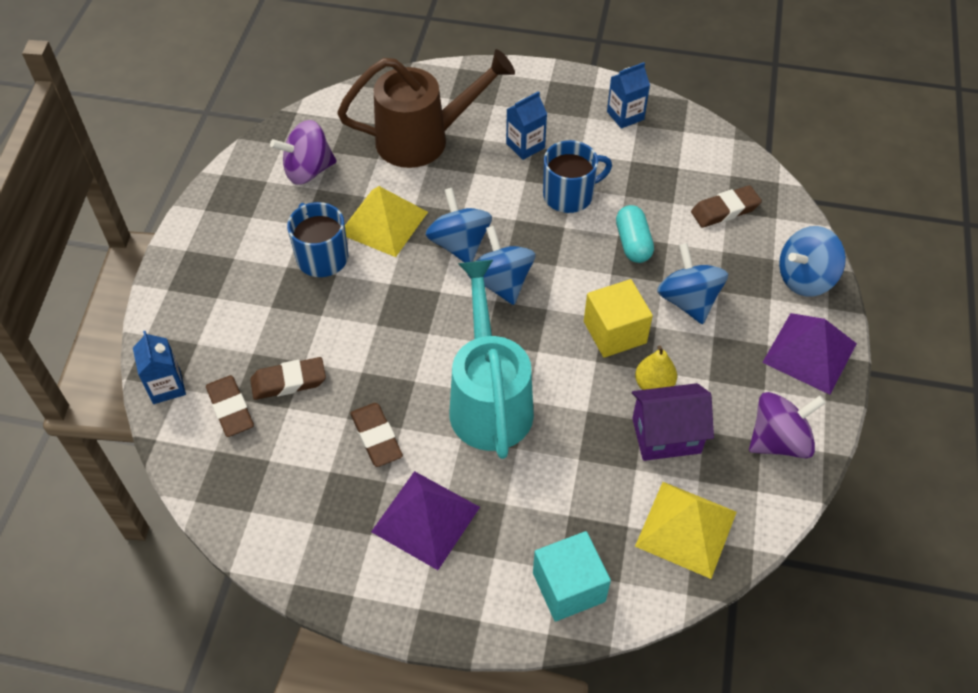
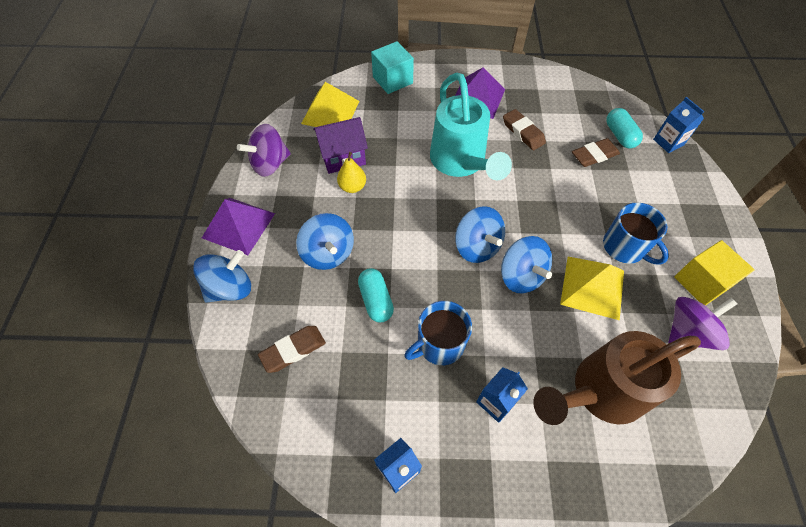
camera: 170 degrees right, 5 degrees up
(230, 409) = (620, 135): brown eraser -> turquoise capsule
(614, 332) = (383, 220): yellow cube -> yellow cube (701, 282)

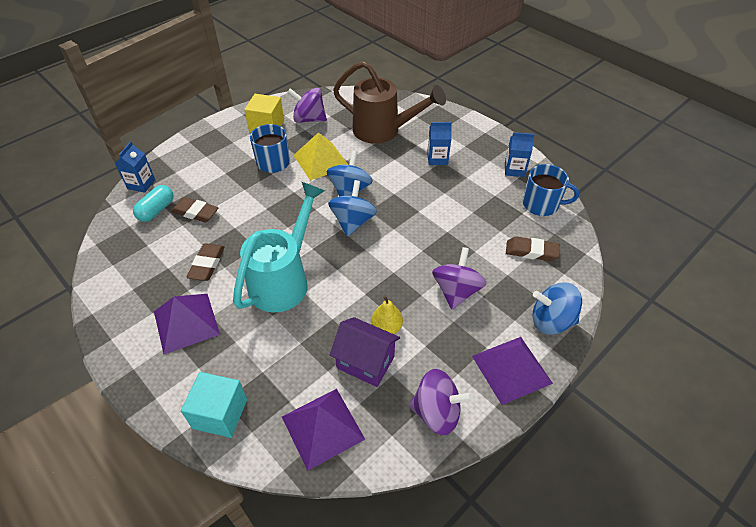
camera: 135 degrees left, 10 degrees down
(328, 253) = (456, 291): blue spinning top -> purple spinning top
(330, 112) = (322, 428): yellow pyramid -> purple pyramid
(376, 300) = (452, 240): turquoise capsule -> none
(439, 344) = (438, 196): blue mug -> blue mug (541, 204)

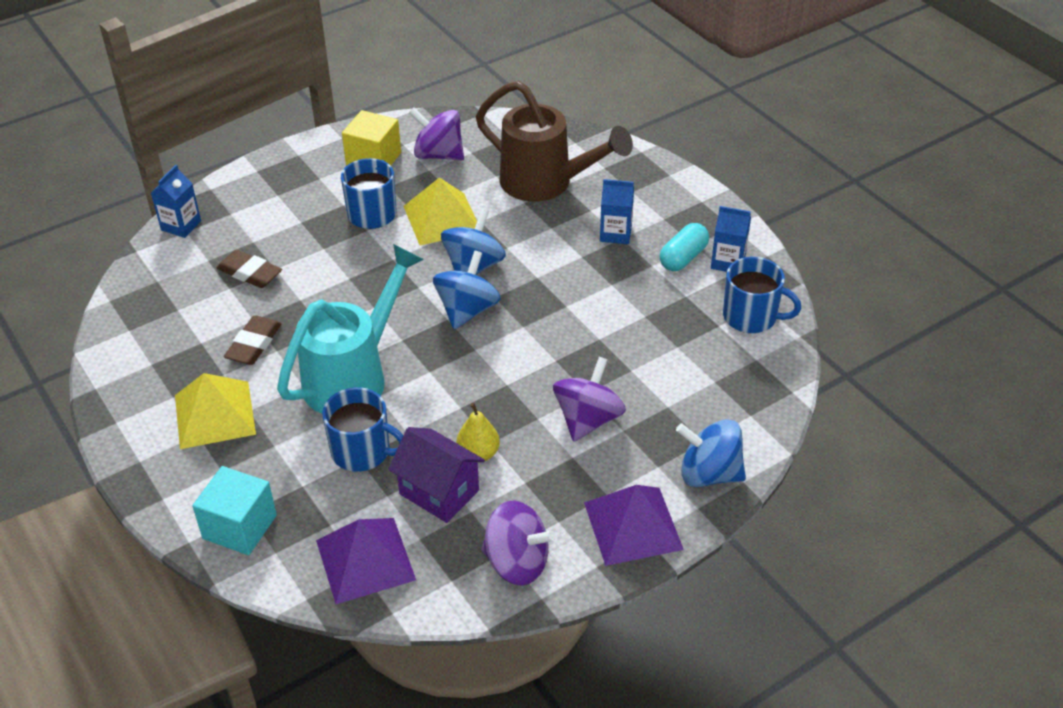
camera: 10 degrees right, 5 degrees down
(156, 210) = (197, 264): turquoise capsule -> turquoise capsule (683, 258)
(186, 322) = (214, 414): purple pyramid -> yellow pyramid
(302, 337) = (362, 451): none -> blue mug
(531, 251) = (713, 380): brown eraser -> none

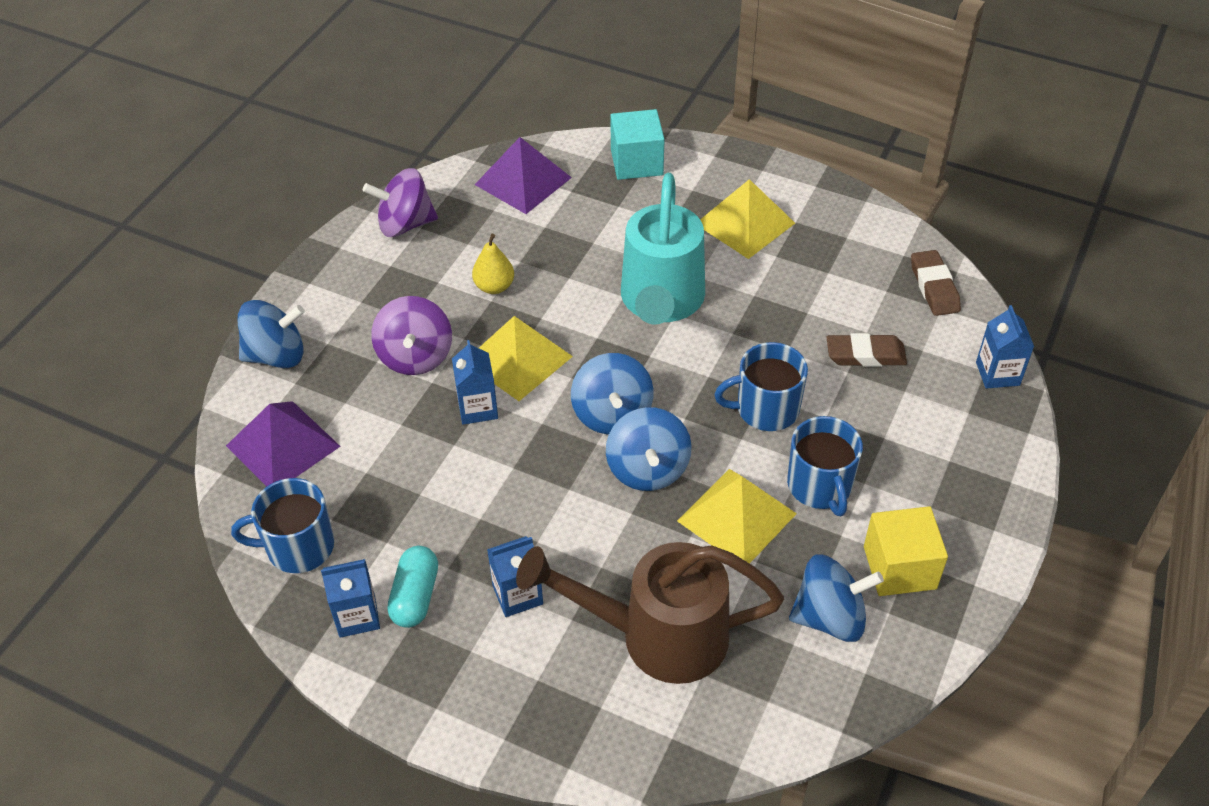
camera: 150 degrees right, 5 degrees up
(254, 344) = (779, 291): brown eraser -> brown eraser (934, 287)
(362, 451) = (594, 248): blue mug -> blue mug (766, 409)
(438, 154) = (830, 617): purple spinning top -> blue spinning top
(439, 492) = (504, 245): purple house -> none
(505, 381) = (518, 359): none -> yellow pyramid
(564, 356) = (477, 408): none -> blue carton
(633, 525) = (325, 287): purple pyramid -> purple pyramid (283, 446)

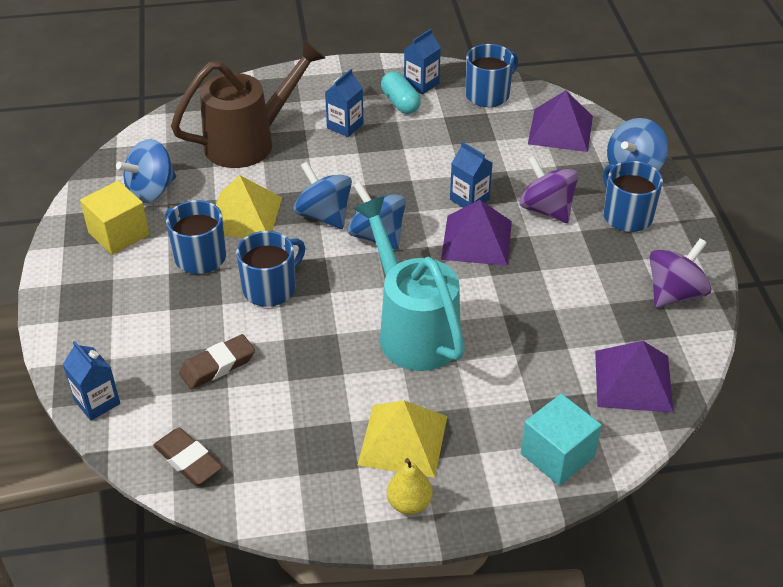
camera: 145 degrees right, 5 degrees down
(350, 311) = (626, 216): none -> blue mug
(494, 287) = (550, 280): yellow pear -> yellow pear (409, 503)
(518, 359) = (476, 240): yellow pyramid -> purple pyramid

